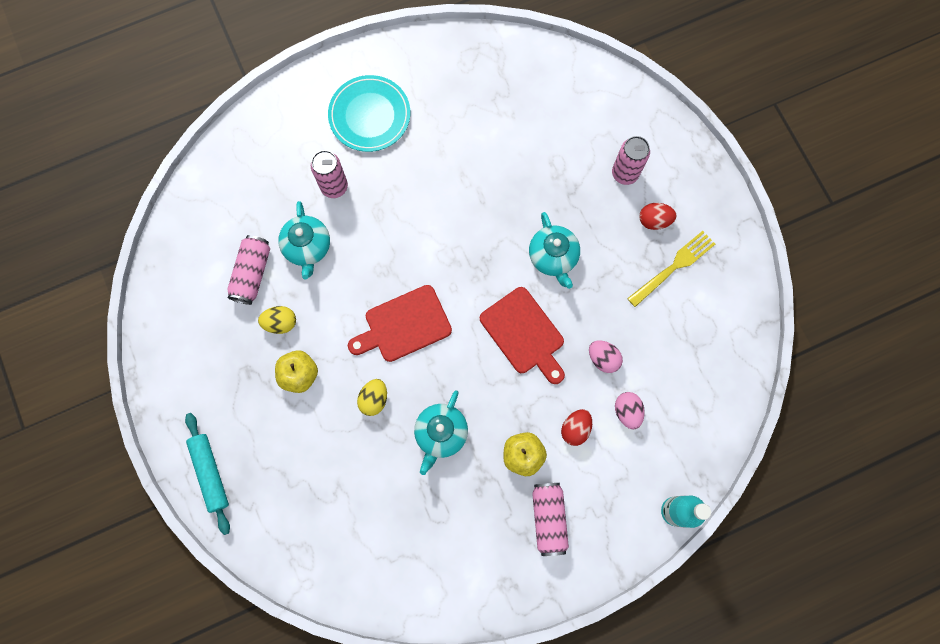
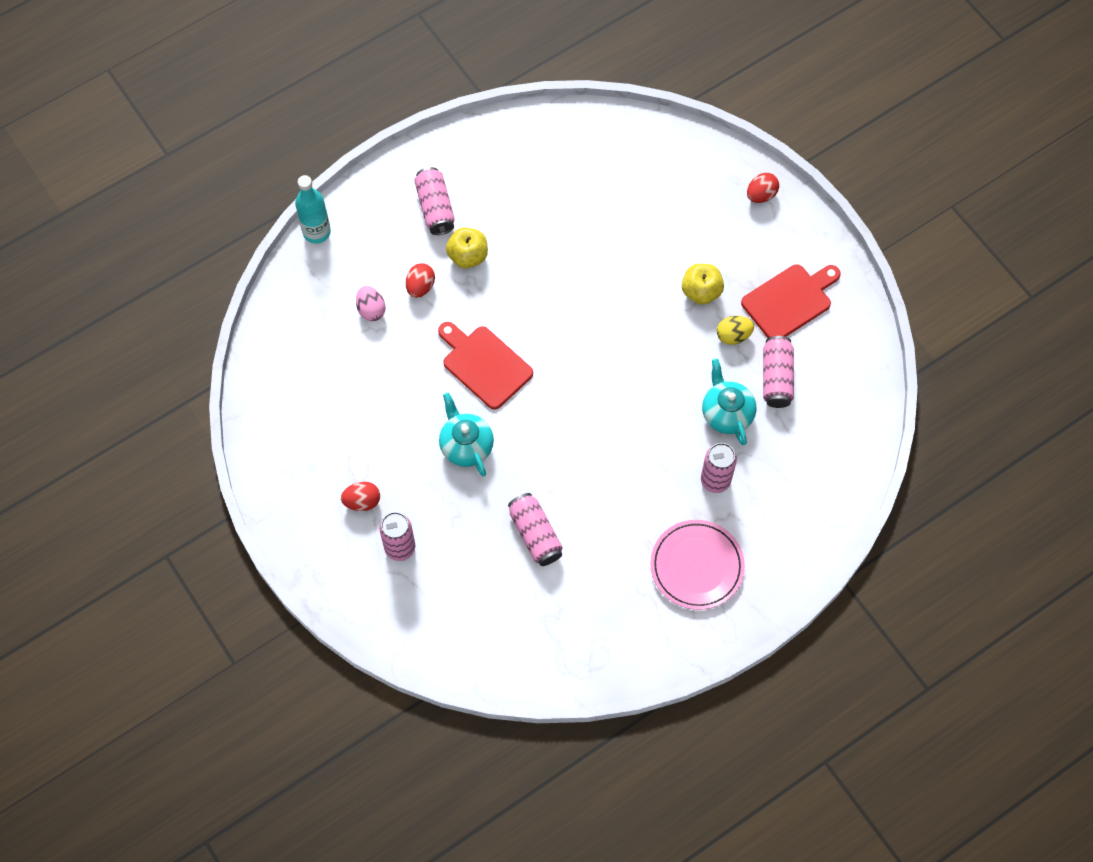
camera: 170 degrees right, 10 degrees down
(210, 473) = (761, 195): turquoise rolling pin -> red egg
(369, 115) = (697, 566): turquoise plate -> pink plate
(374, 399) = (622, 281): yellow egg -> none
(404, 325) = (608, 353): red cutting board -> red cutting board (790, 301)
(441, 433) = (550, 262): turquoise teapot -> none
(504, 165) = (535, 534): none -> pink can
(603, 358) = (401, 354): pink egg -> none
(673, 267) = (337, 456): yellow fork -> none

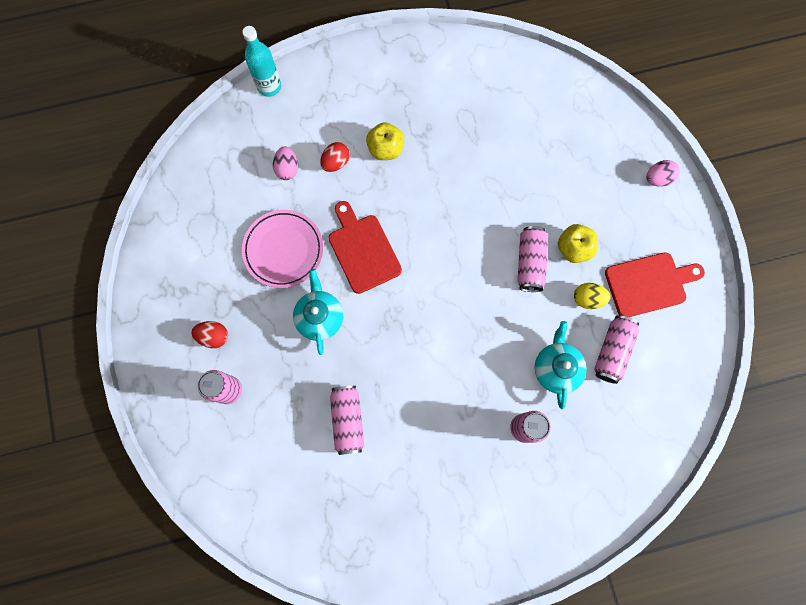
camera: 20 degrees right, 10 degrees up
(435, 208) = (374, 98): pink can -> pink can (530, 262)
(697, 566) = (478, 503): pink plate -> pink plate (283, 250)
(761, 195) = (657, 179): red egg -> pink egg

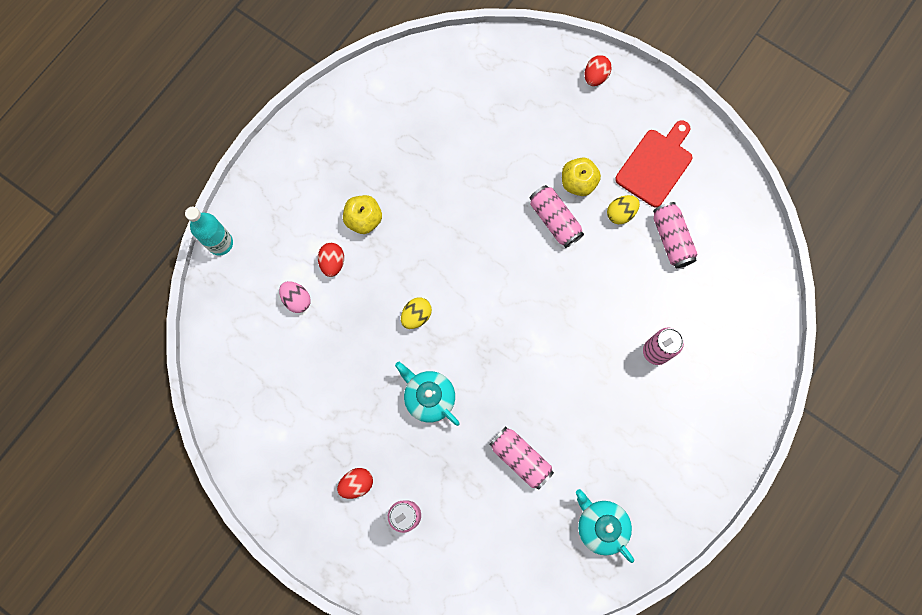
camera: 40 degrees left, 0 degrees up
(283, 250) = (352, 368): pink plate -> none
(363, 250) = (416, 316): red cutting board -> yellow egg
(556, 368) = (641, 286): turquoise teapot -> turquoise teapot (600, 526)
(657, 179) = (595, 77): pink egg -> red egg

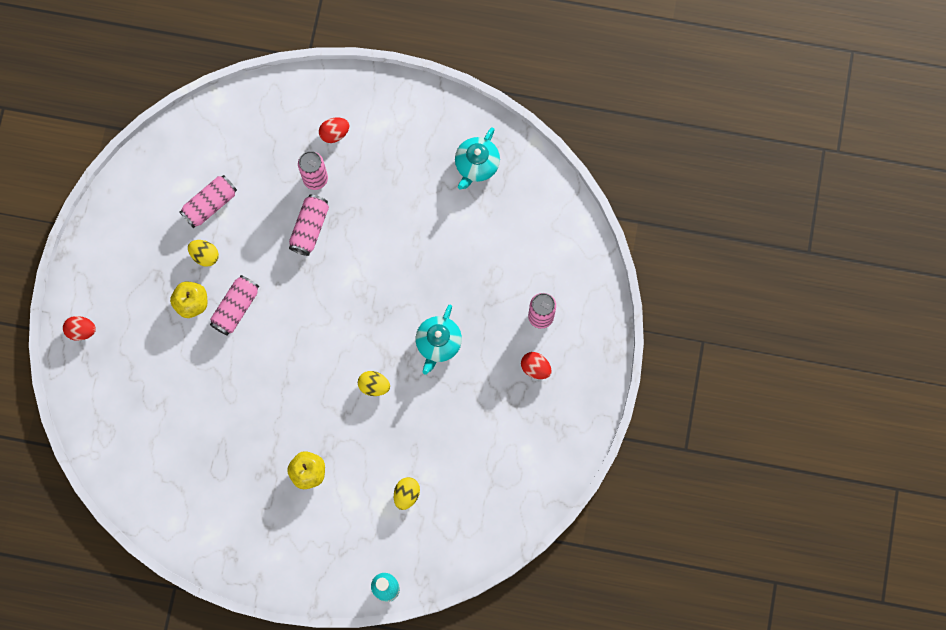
camera: 115 degrees left, 0 degrees up
(297, 300) = (406, 494): pink egg -> yellow egg
(332, 263) = (359, 480): red egg -> red egg (334, 133)
(520, 458) = (453, 248): pink can -> pink can (310, 228)
(656, 165) = (146, 244): red cutting board -> none

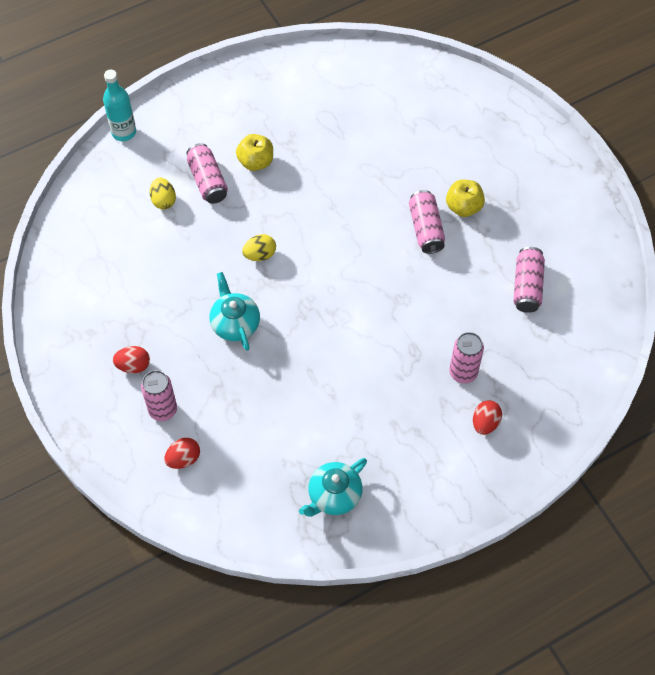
camera: 140 degrees right, 15 degrees down
(81, 331) = (524, 130): red egg -> red egg (183, 459)
(205, 255) = (490, 247): yellow egg -> none
(310, 228) = (428, 330): pink can -> pink can (207, 181)
(476, 165) = (334, 496): turquoise teapot -> turquoise teapot turned 120 degrees counterclockwise

